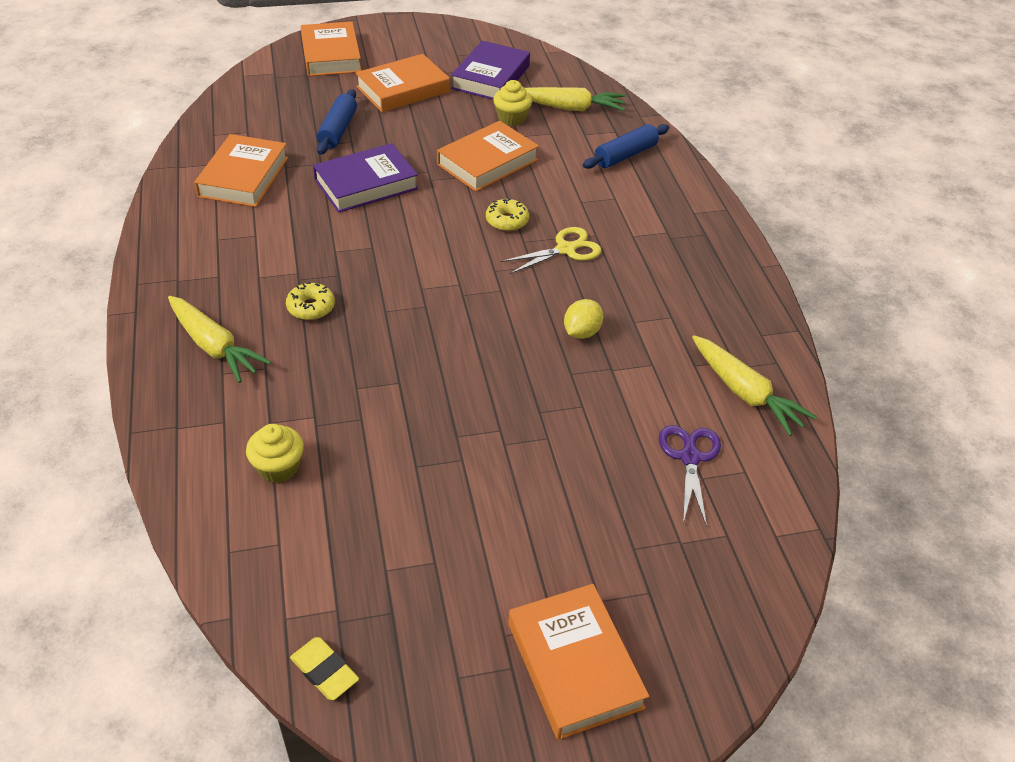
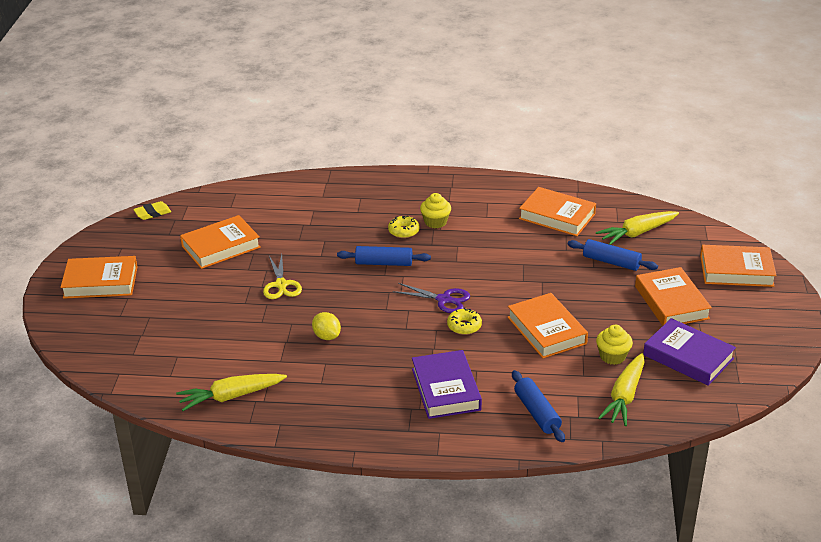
camera: 110 degrees right, 10 degrees down
(214, 346) = (384, 196): yellow carrot -> yellow carrot (637, 233)
(278, 467) = (280, 210): yellow cupcake -> yellow cupcake (435, 222)
(366, 184) = (532, 267): purple book -> purple book (445, 389)
(398, 312) = (384, 263): none -> blue rolling pin
(410, 516) = (221, 247): none -> orange book
(565, 249) = (418, 348): yellow scissors -> yellow scissors (281, 284)
(690, 457) = (195, 355): purple scissors -> purple scissors (444, 299)

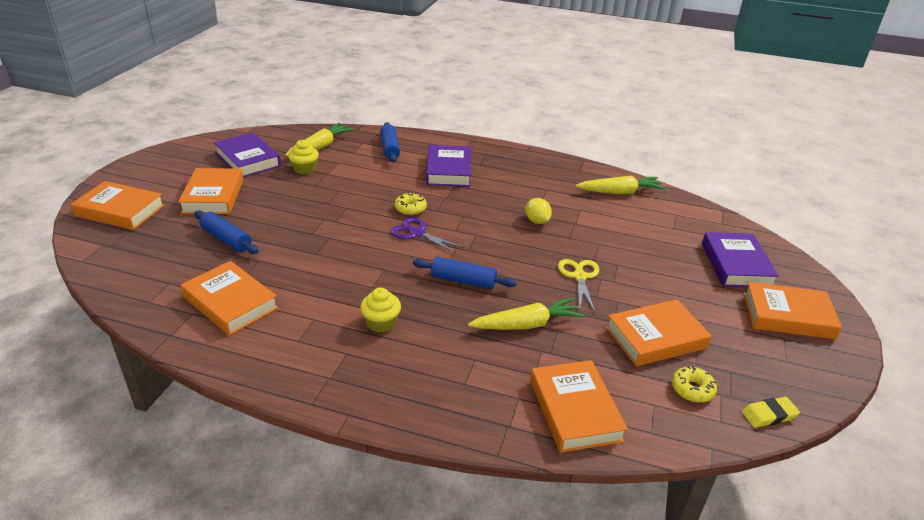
camera: 170 degrees left, 0 degrees up
(125, 323) = (736, 265): none -> purple book
(403, 231) = (426, 317): yellow donut -> yellow donut (692, 389)
(546, 330) = (341, 194): orange book -> orange book (575, 410)
(637, 233) = (165, 264): yellow carrot -> yellow carrot (527, 324)

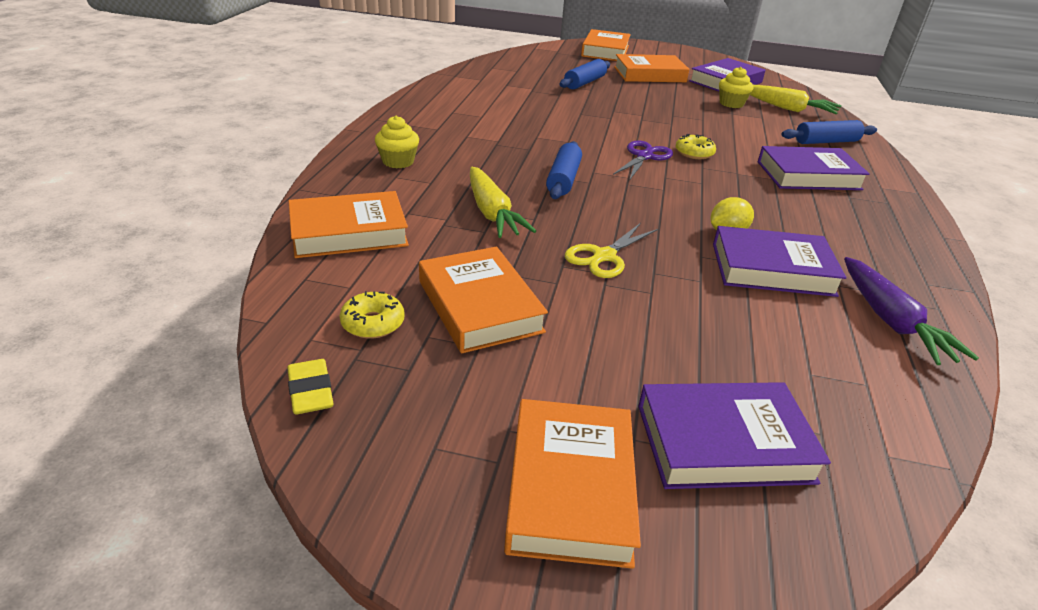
camera: 85 degrees right, 0 degrees up
(231, 302) = (497, 89): orange book -> none
(381, 323) = (481, 141): yellow cupcake -> yellow cupcake (398, 161)
(578, 215) = (772, 269): none -> purple book
(579, 276) = (604, 256): yellow scissors -> yellow scissors turned 135 degrees clockwise
(620, 192) = (891, 321): yellow carrot -> purple carrot

